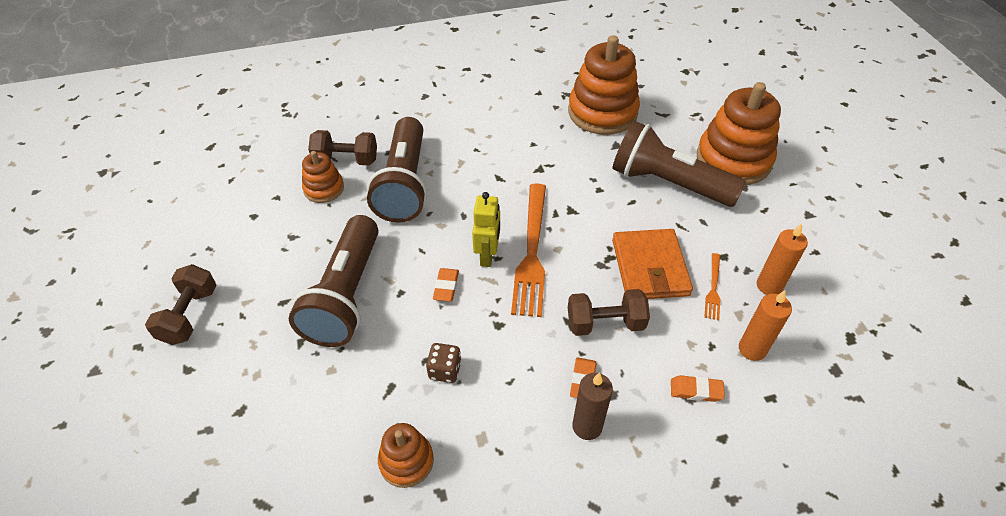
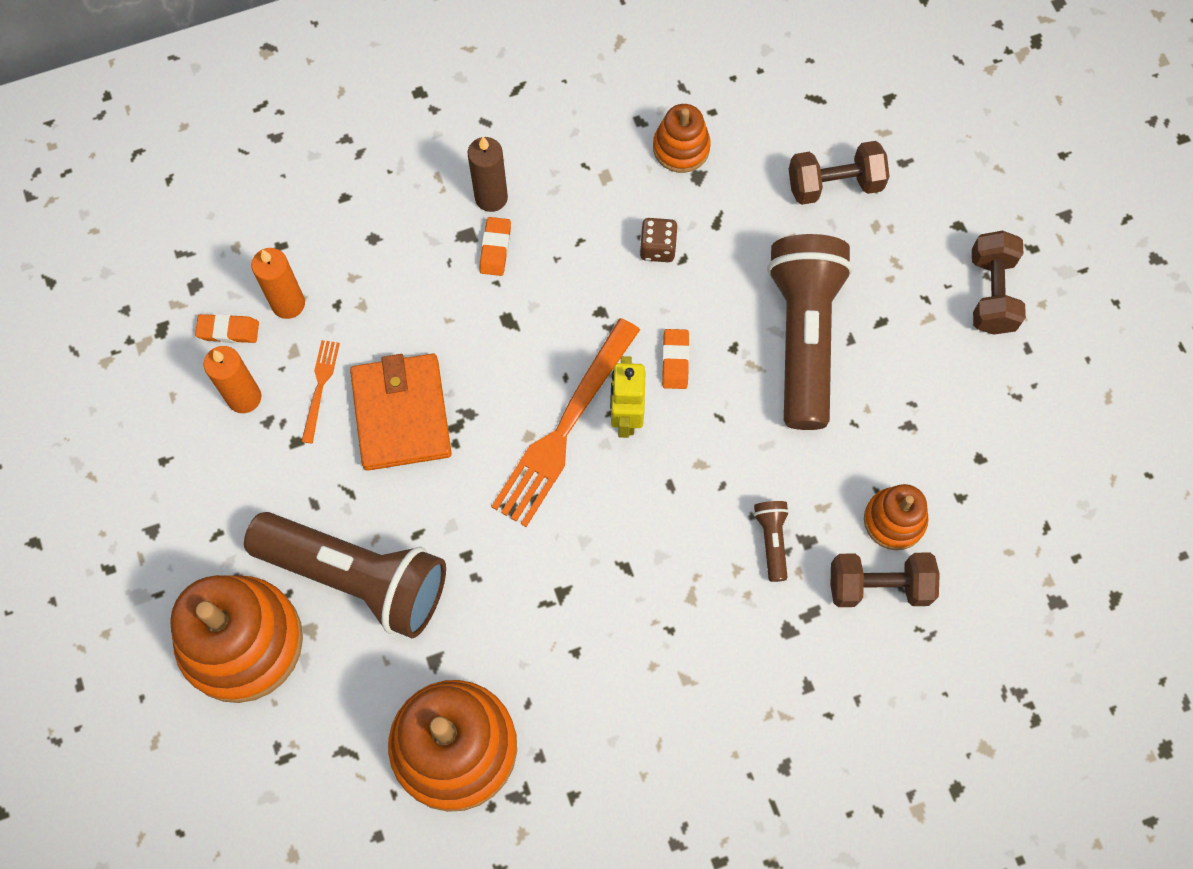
camera: 175 degrees right, 20 degrees up
(404, 184) = (772, 541): brown flashlight -> brown flashlight, size x0.41
(531, 252) = (565, 427): orange fork -> orange fork turned 150 degrees counterclockwise
(605, 323) = (466, 324): brown dumbbell -> brown dumbbell (834, 184)
(696, 390) = (365, 247): orange eraser -> orange eraser (228, 331)

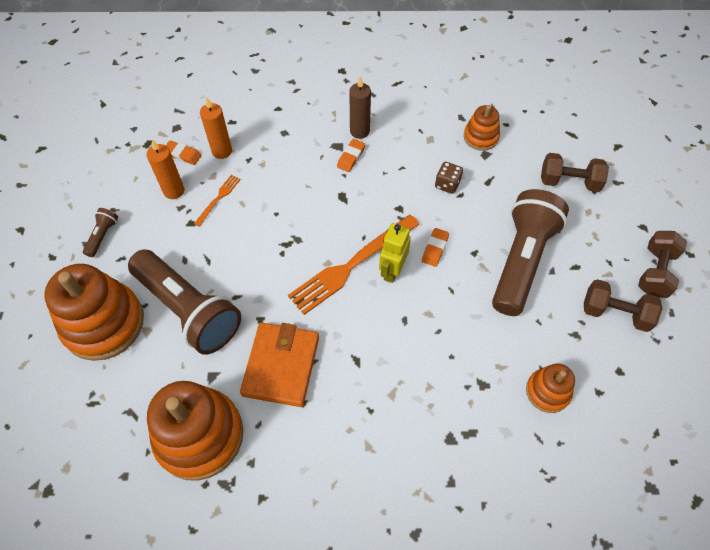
camera: 20 degrees right, 10 degrees down
(401, 414) = (258, 227): orange wallet -> orange wallet (281, 366)
(772, 541) = (459, 376): brown flashlight -> brown flashlight (103, 236)
(879, 586) = (523, 431): brown dumbbell -> brown dumbbell (615, 313)

